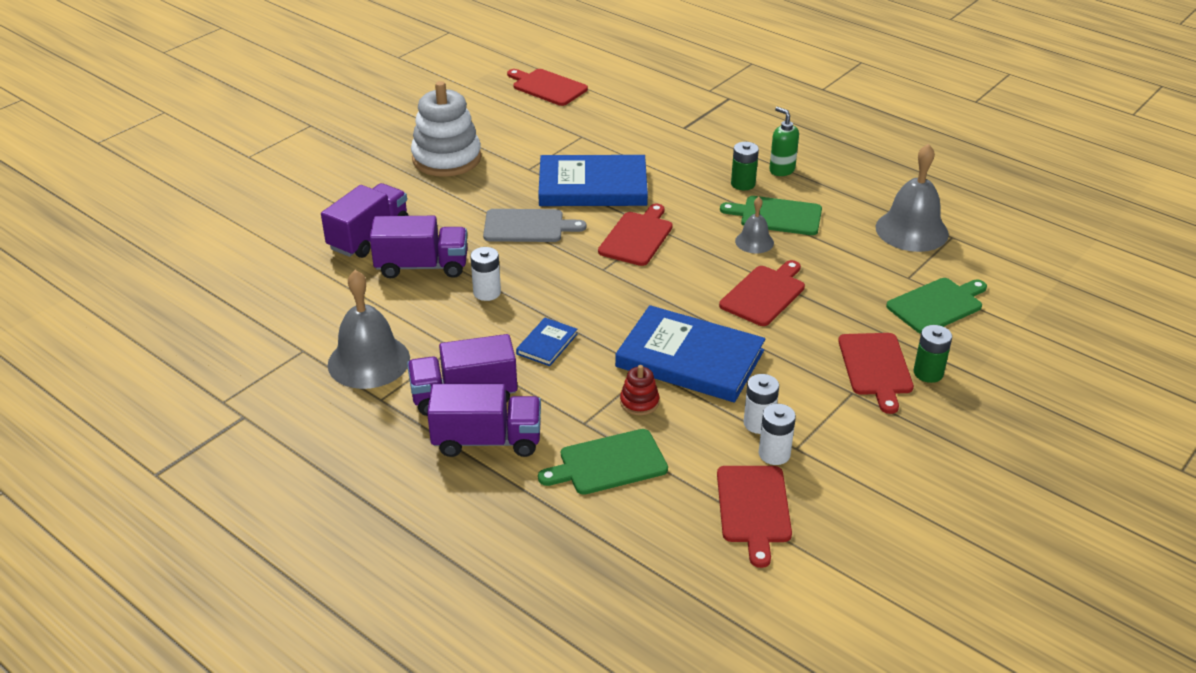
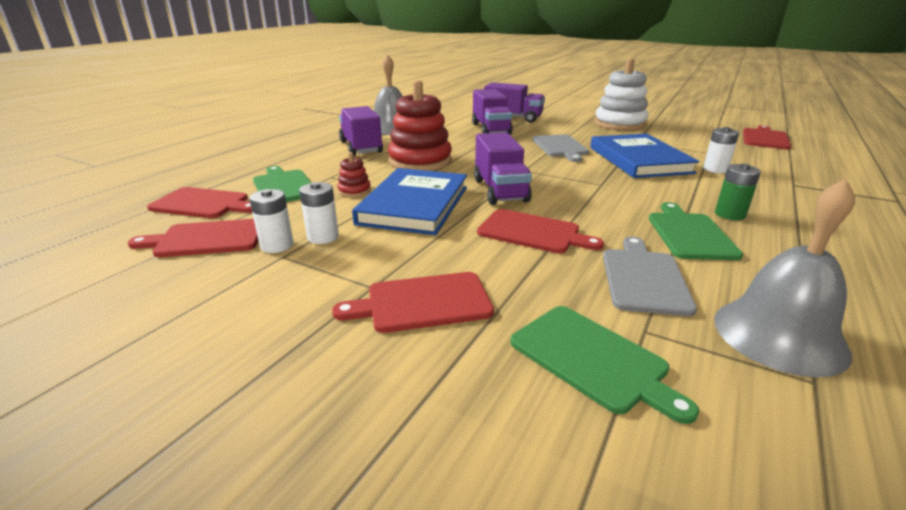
camera: 80 degrees right, 10 degrees down
(487, 292) = (472, 144): white battery -> white battery (715, 169)
(487, 440) = (316, 155): purple truck -> purple truck (500, 190)
(547, 344) = (420, 161): blue book -> red stacking toy
(637, 237) = (580, 177): red cutting board -> red cutting board (203, 204)
(754, 242) = (624, 224): grey bell -> none
(781, 170) = (792, 233): green soap dispenser -> none
(845, 259) = (643, 278): none -> grey cutting board
(928, 373) = (419, 347): green battery -> none

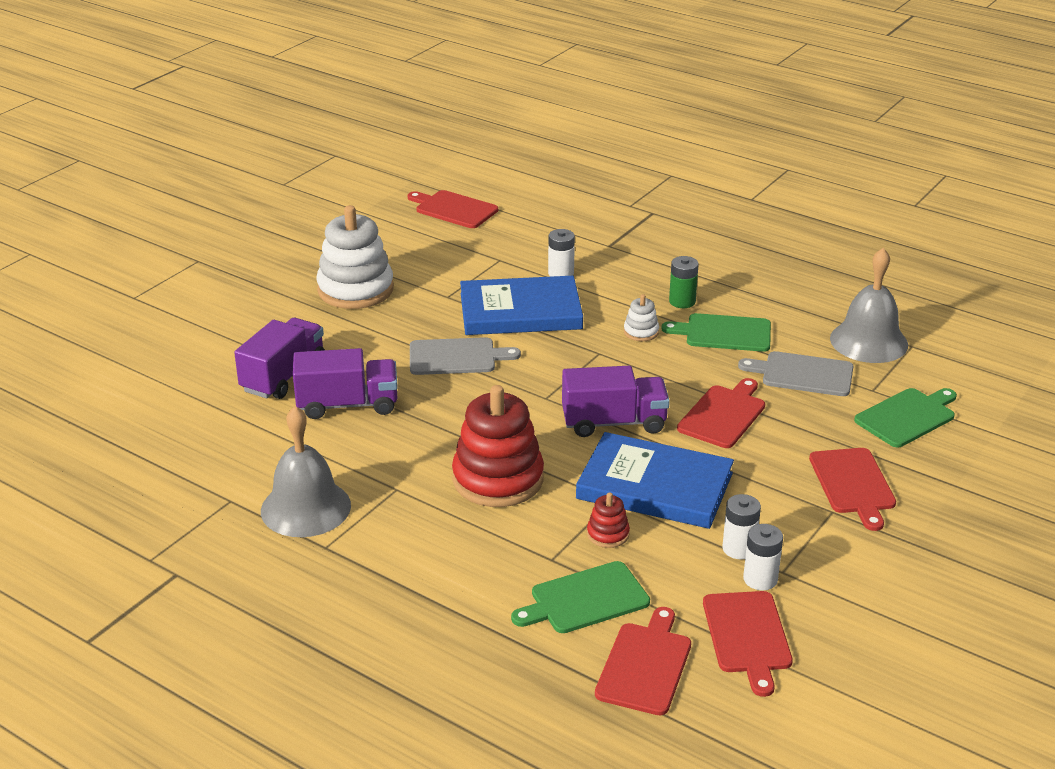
camera: 85 degrees left, 5 degrees up
(361, 147) = (416, 538): purple truck -> none
(651, 198) = (641, 332): none -> white stacking toy

